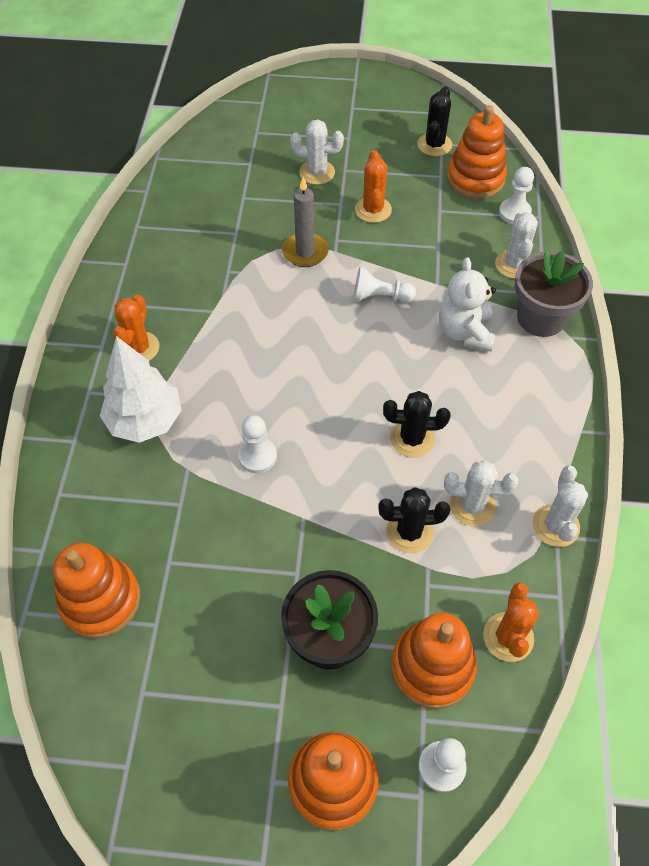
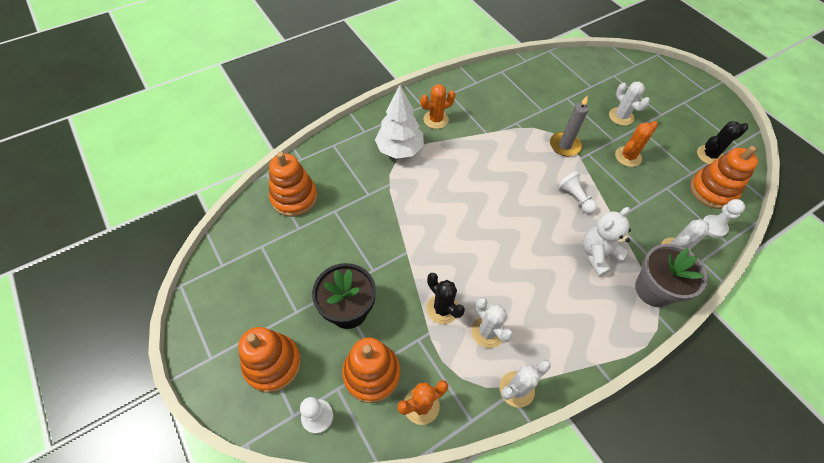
camera: 50 degrees right, 0 degrees up
(257, 456) = (423, 208): white pawn -> none
(412, 439) = (501, 272): black cactus -> none

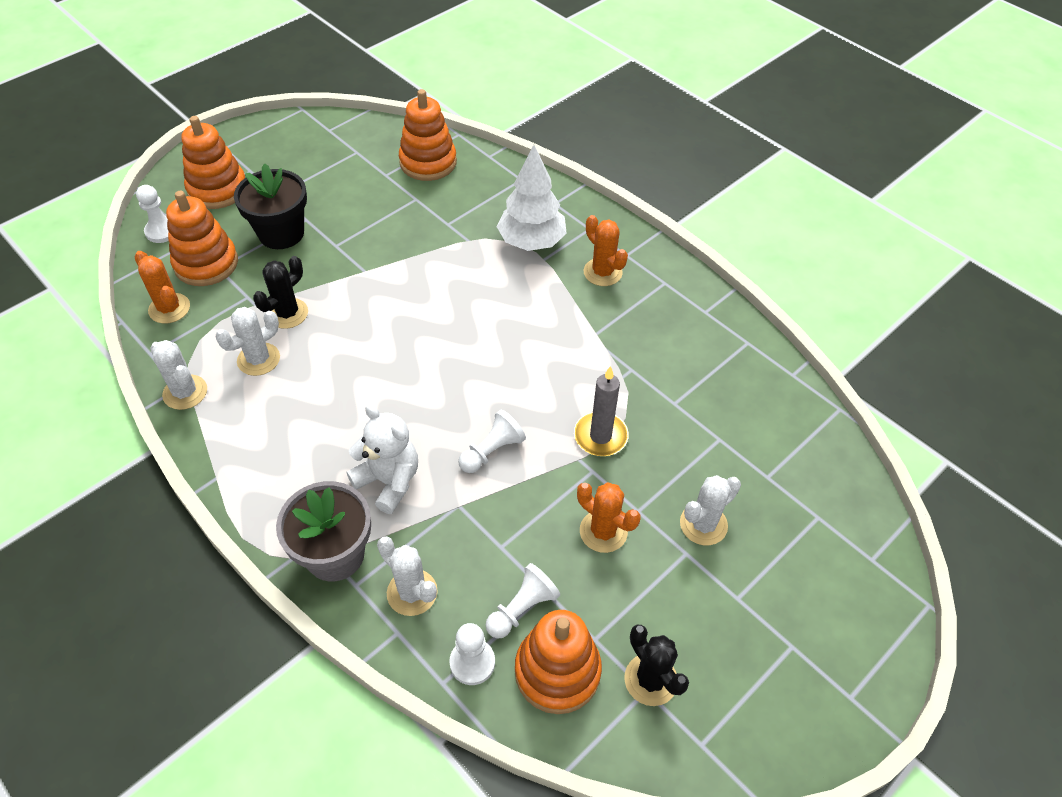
camera: 80 degrees right, 5 degrees down
(678, 200) = (522, 608): none -> white pawn

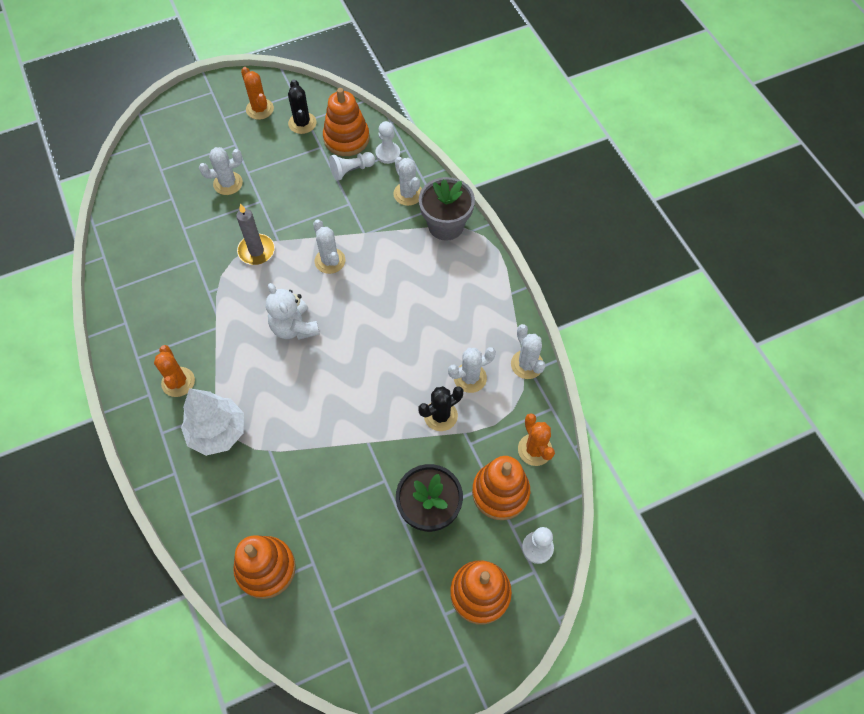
camera: 160 degrees left, 10 degrees up
(389, 481) = (401, 260): white teddy bear -> white teddy bear (294, 327)
(492, 451) = (330, 261): white pawn -> white cactus
(603, 531) = (287, 195): orange cactus -> orange cactus (260, 109)

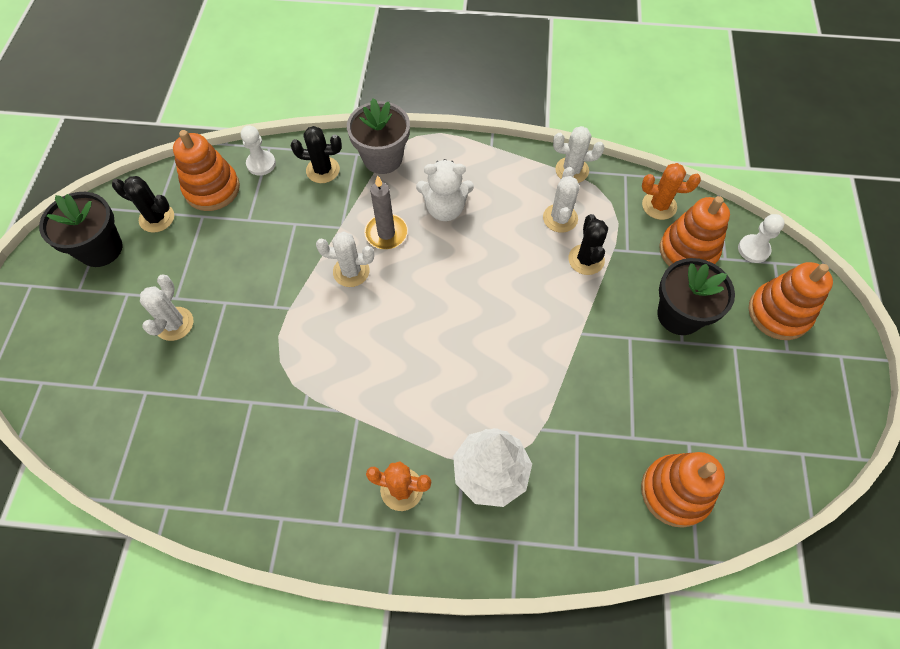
camera: 60 degrees left, 0 degrees up
(256, 251) = (287, 334): grey candle -> grey candle (386, 233)
(260, 109) = (100, 249): orange cactus -> black flower pot
(294, 327) = (409, 340): white teddy bear -> white teddy bear (445, 209)
(351, 170) = (255, 203): white pawn -> none
(408, 194) = (323, 170): white cactus -> black cactus

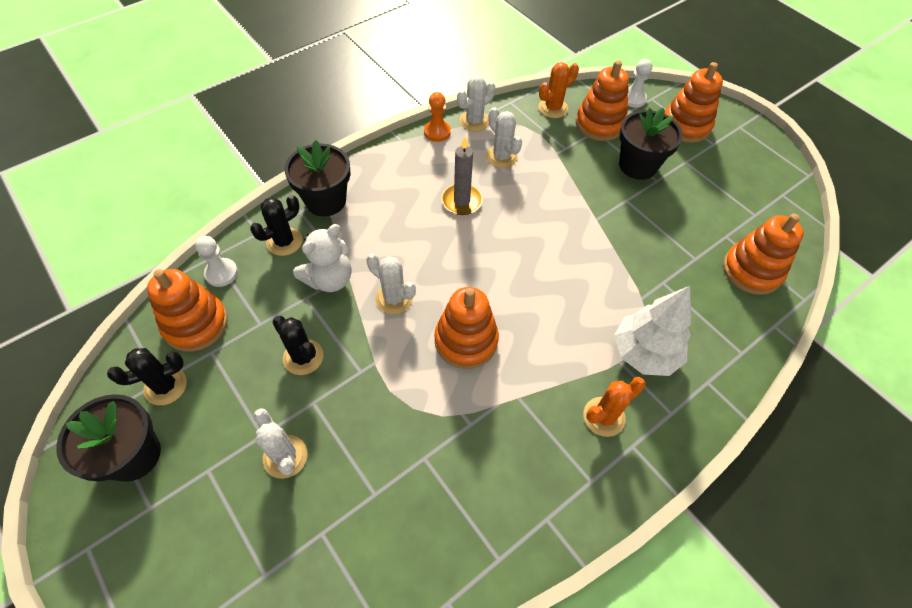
camera: 45 degrees left, 5 degrees down
(351, 271) = (394, 298): white cactus -> white cactus turned 75 degrees clockwise
(366, 345) = (466, 340): none -> orange stacking toy
(382, 158) = (326, 201): grey flower pot -> black flower pot
(386, 233) = (390, 252): grey candle -> grey candle (461, 201)
(445, 209) = (415, 204): white teddy bear -> white teddy bear (329, 279)
(529, 159) = (437, 132): none -> orange pawn
(586, 259) = (547, 171): black cactus -> black cactus (303, 357)

